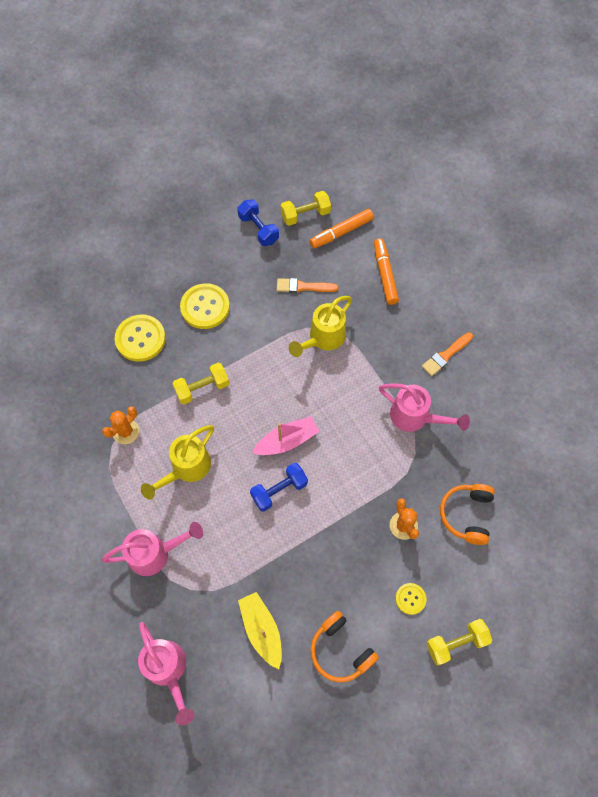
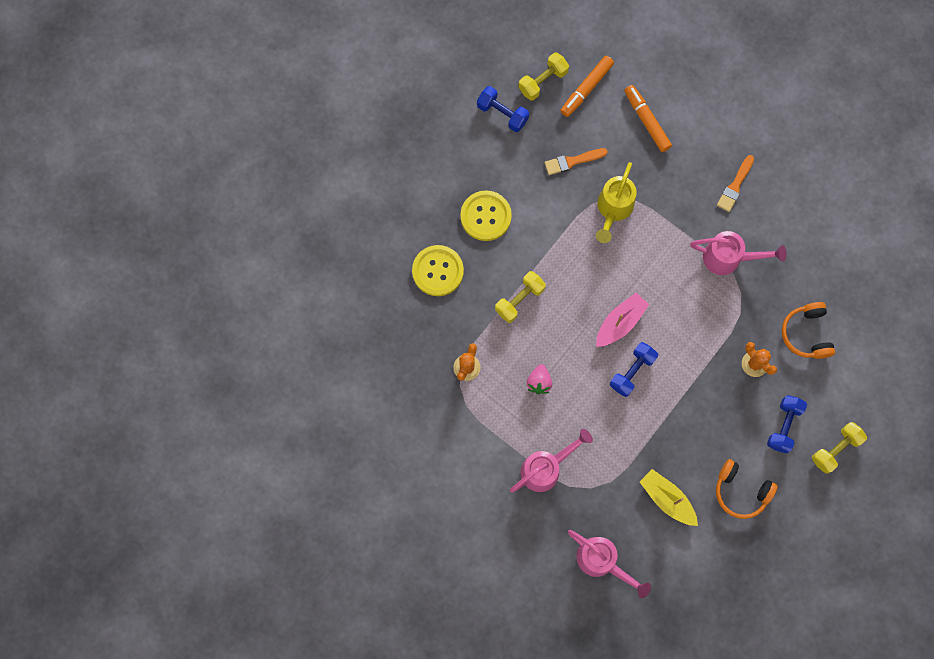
camera: 20 degrees left, 10 degrees up
(186, 469) = (539, 382): yellow watering can -> pink strawberry
(410, 599) = (784, 426): yellow button -> blue dumbbell

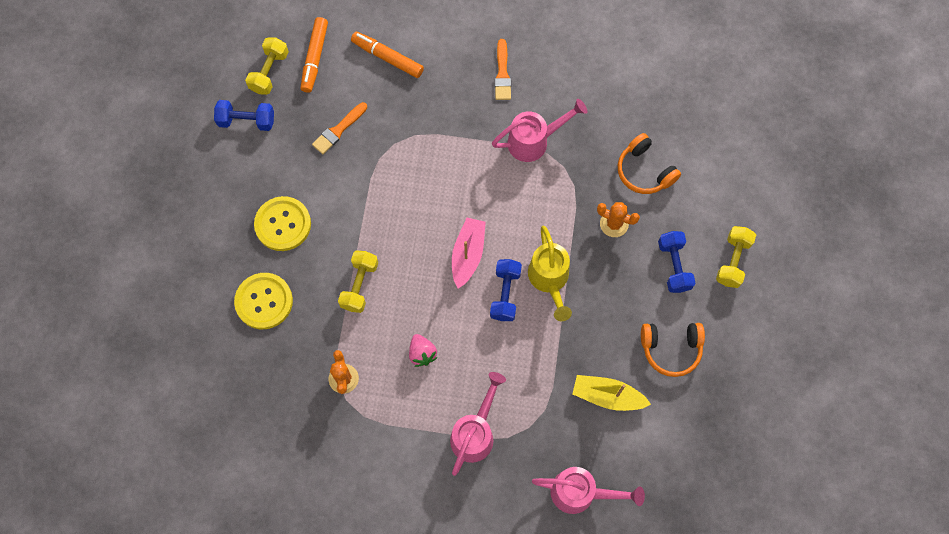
camera: 30 degrees left, 5 degrees down
(613, 209) = (402, 154): yellow watering can -> yellow watering can (549, 280)

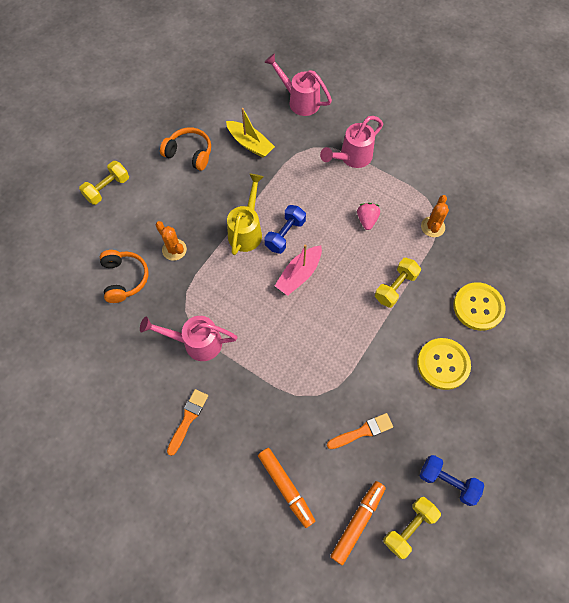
camera: 155 degrees left, 5 degrees down
(674, 266) = (151, 203): blue dumbbell -> none

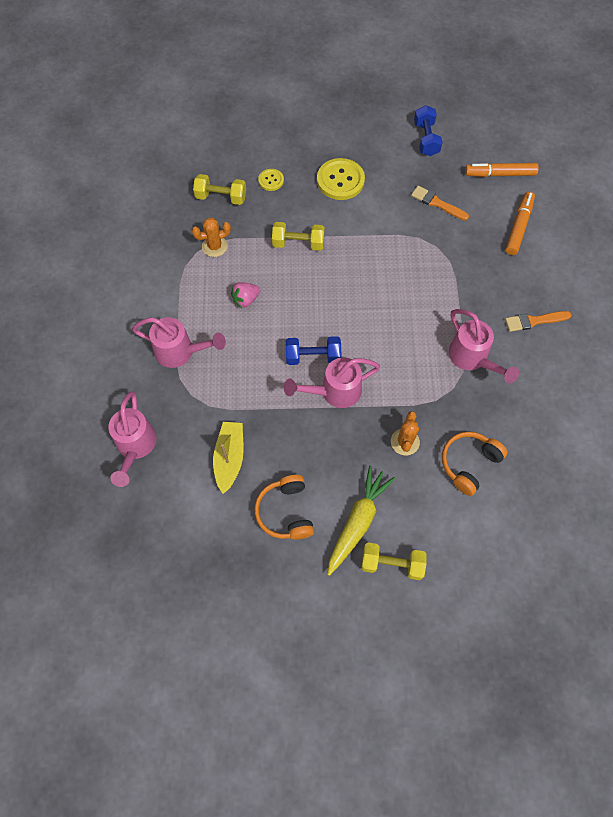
camera: 125 degrees left, 0 degrees up
(148, 187) = (358, 521): none -> yellow carrot
(247, 230) = (334, 392): yellow watering can -> pink watering can
(299, 274) = (344, 320): pink boat -> none
(409, 527) = (475, 145): yellow dumbbell -> yellow dumbbell (221, 197)
(478, 307) = (271, 180): yellow button -> yellow button, size x0.53

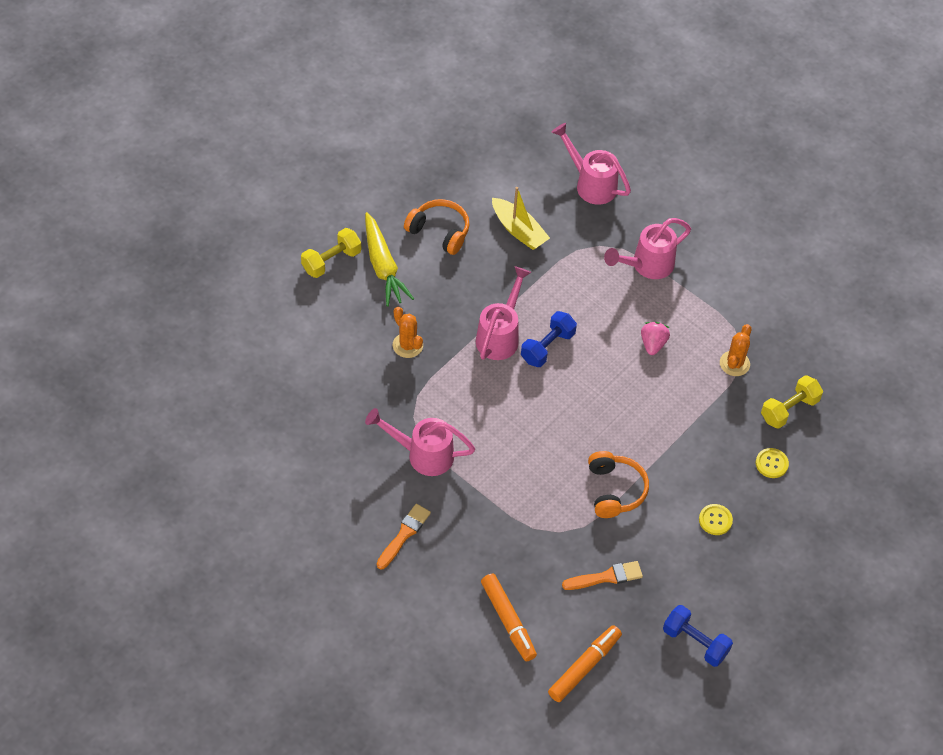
camera: 130 degrees right, 10 degrees down
(298, 243) = (674, 427): yellow dumbbell -> none
(340, 180) = (715, 520): yellow button -> yellow button, size x0.53
(469, 463) = (344, 370): orange headphones -> orange headphones (615, 490)

